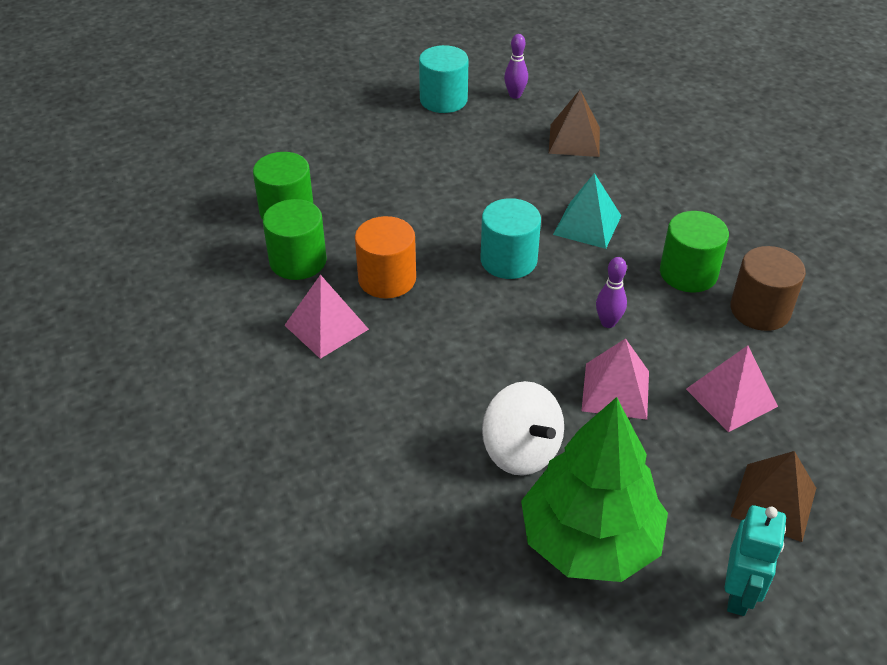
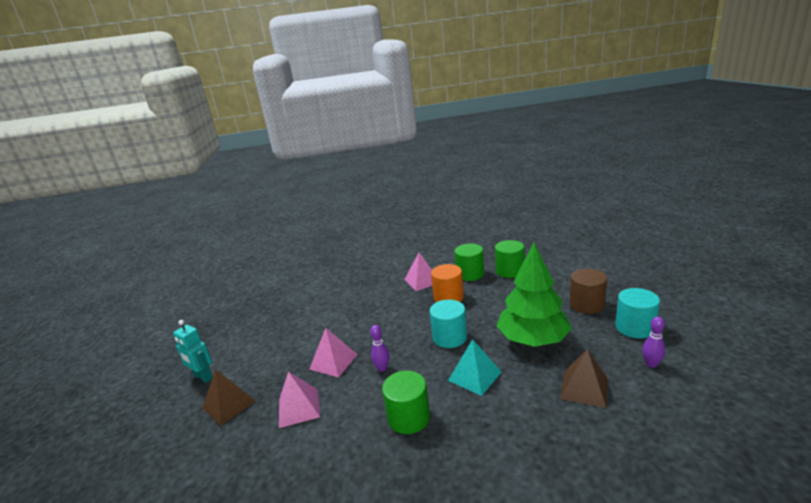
camera: 110 degrees right, 20 degrees down
(521, 451) = (320, 326): white spinning top -> none
(590, 540) = (264, 339): green tree -> green tree (533, 339)
(760, 310) = (356, 448): brown cylinder -> brown cylinder (586, 305)

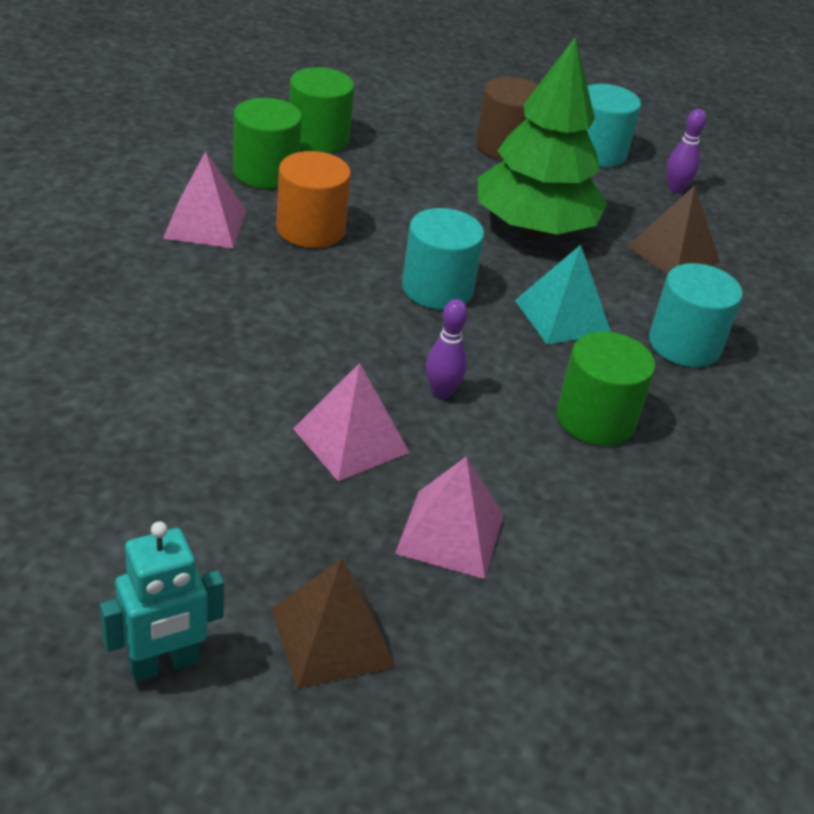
camera: 70 degrees left, 15 degrees up
(505, 424) = (684, 344): none -> turquoise cylinder

